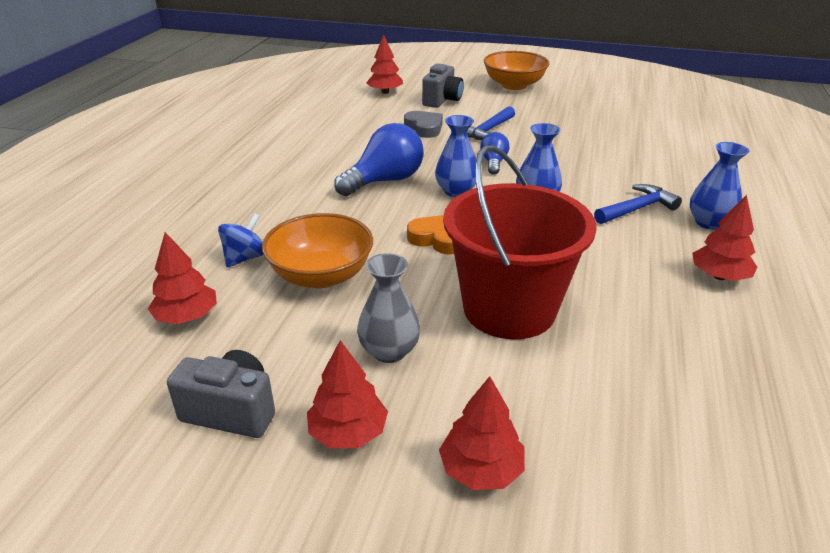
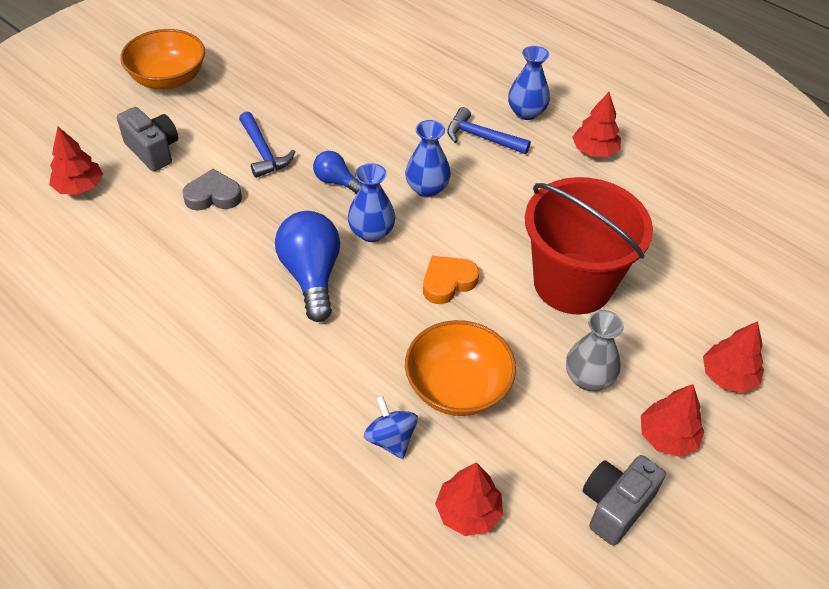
camera: 65 degrees left, 15 degrees up
(637, 209) = (481, 137): blue hammer -> blue hammer turned 60 degrees counterclockwise

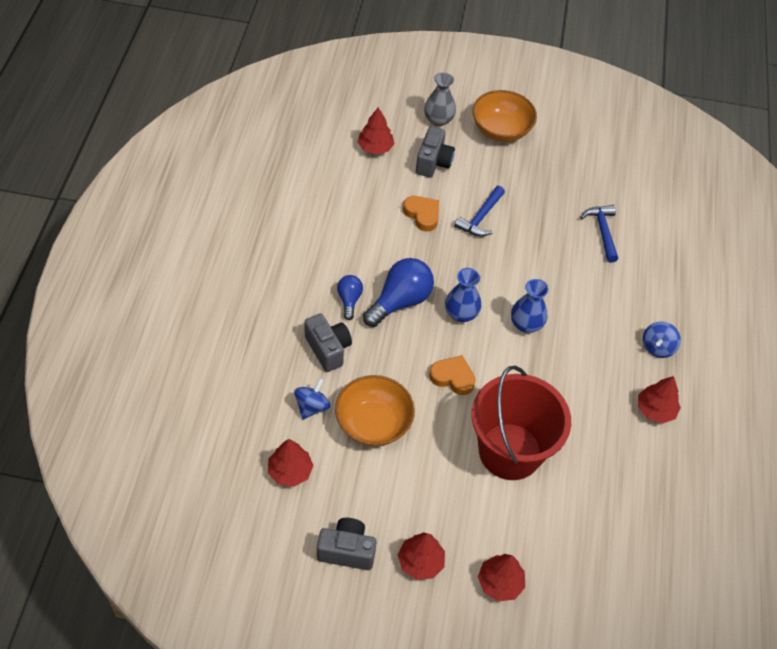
camera: 55 degrees right, 5 degrees up
(213, 196) = (422, 215): grey heart -> orange heart
(321, 379) = (328, 349): none -> grey camera
(336, 181) = (489, 270): blue light bulb -> blue light bulb (349, 300)
(481, 137) = (604, 332): blue hammer -> blue hammer (602, 231)
(526, 112) = (657, 347): blue vase -> blue spinning top
(588, 378) = (434, 495): grey vase -> grey vase (438, 119)

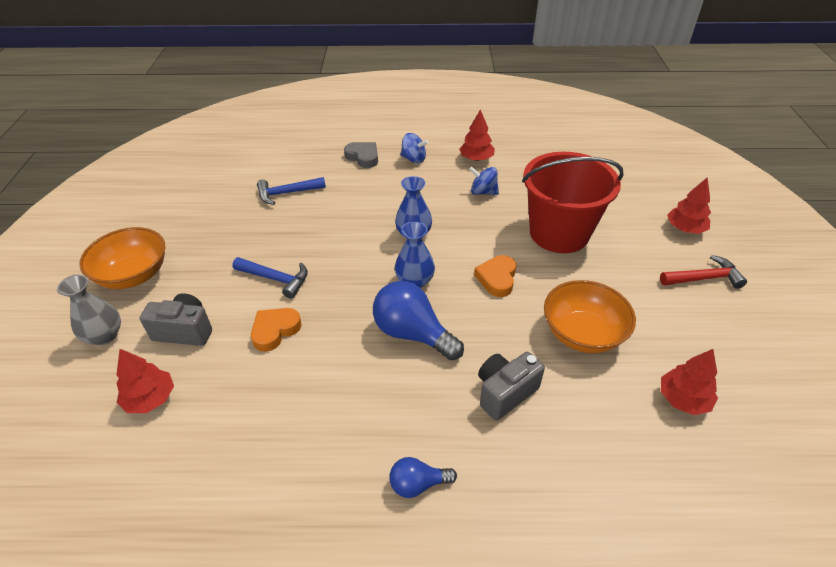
camera: 95 degrees left, 10 degrees down
(312, 407) = (590, 394): blue spinning top -> blue spinning top (483, 192)
(347, 551) = (734, 332): grey camera -> none
(349, 300) = (424, 384): blue light bulb -> blue light bulb (418, 484)
(420, 562) = (704, 278): red tree -> red hammer
(664, 301) = (363, 157): none -> grey heart

